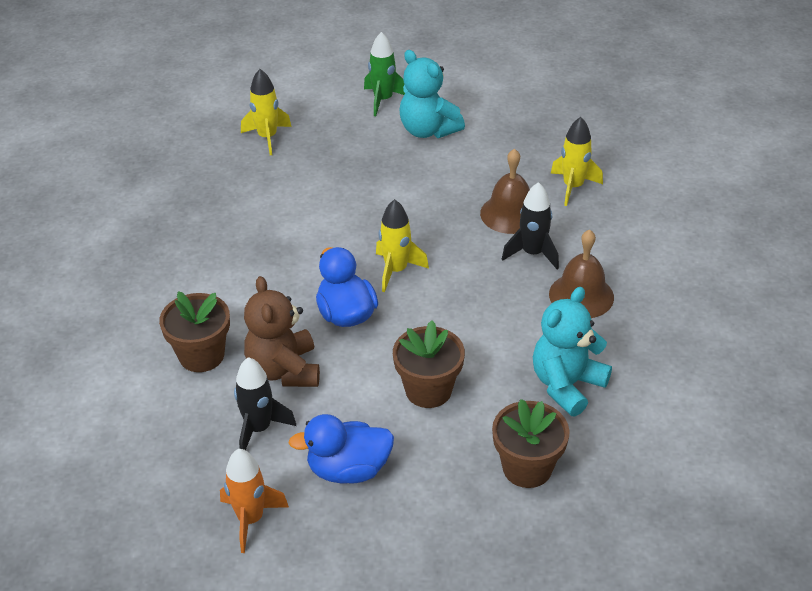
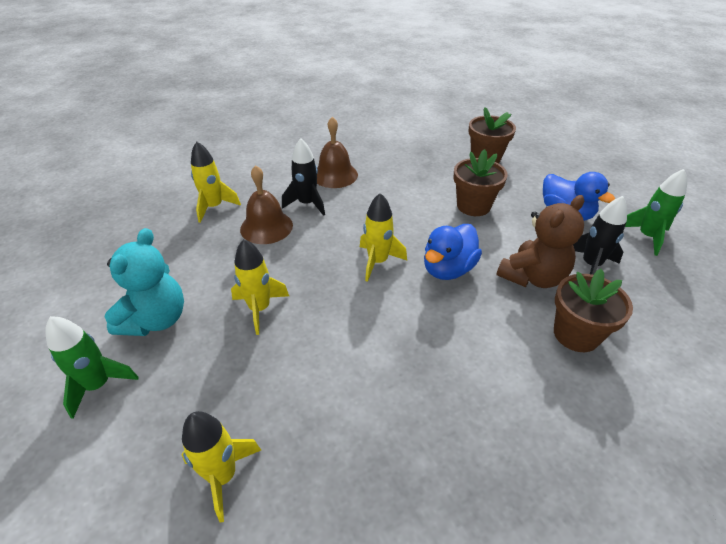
camera: 120 degrees left, 0 degrees up
(251, 519) = (646, 237): orange rocket -> green rocket
(395, 183) = (260, 309): none -> yellow rocket
(566, 385) = (415, 161): turquoise teddy bear -> none

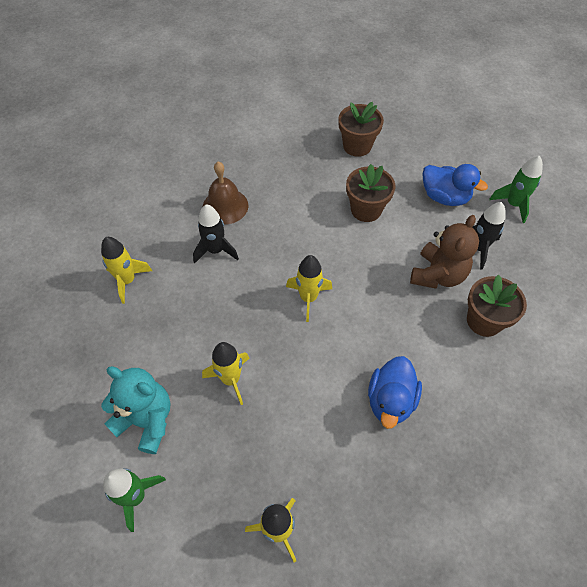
camera: 20 degrees left, 15 degrees up
(156, 319) = (146, 420): turquoise teddy bear -> turquoise teddy bear turned 60 degrees counterclockwise
(266, 227) = (191, 289): brown bell -> none
(448, 269) = (369, 288): blue duck -> blue duck (390, 400)

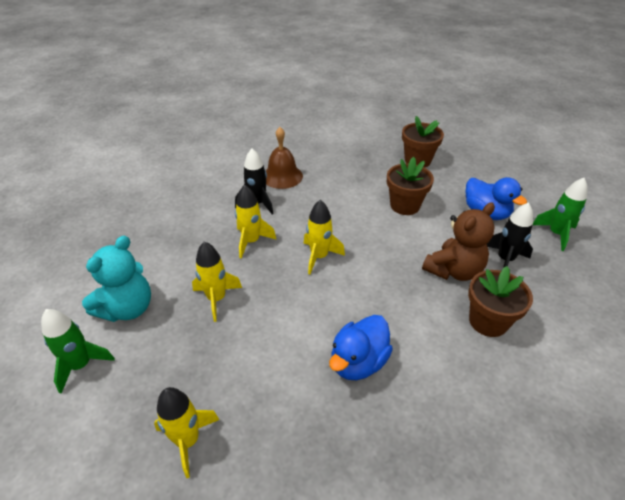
camera: 20 degrees right, 15 degrees down
(127, 281) = (175, 206): yellow rocket -> yellow rocket (251, 241)
(146, 420) = (127, 308): turquoise teddy bear -> turquoise teddy bear turned 75 degrees clockwise

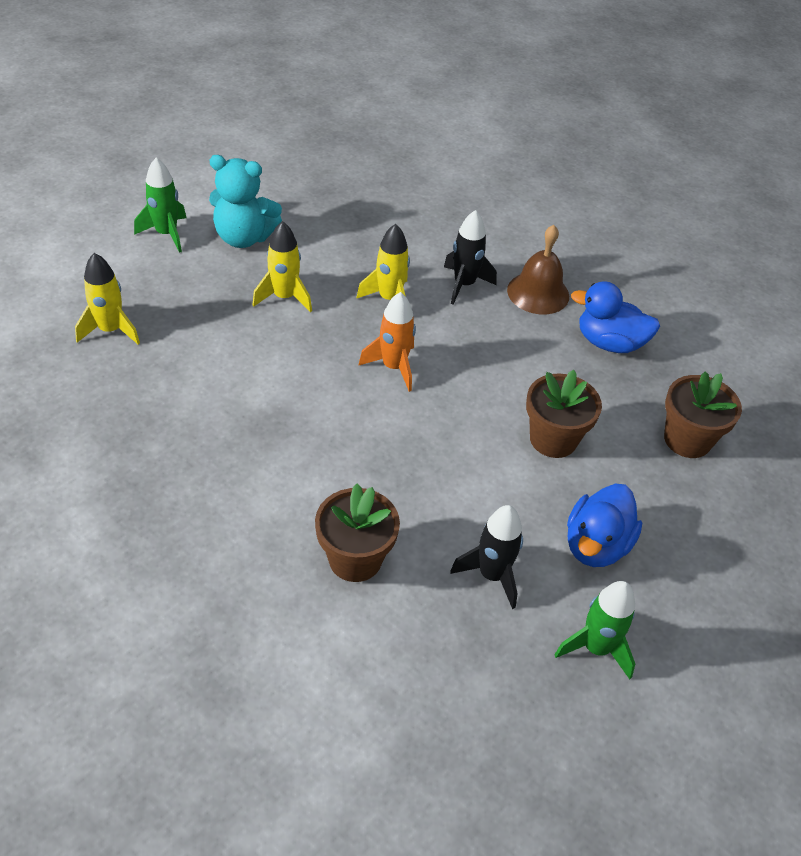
camera: 65 degrees right, 5 degrees up
(319, 257) = (393, 367): yellow rocket -> orange rocket
(358, 362) = (241, 436): blue duck -> blue duck (609, 343)
(453, 270) = (436, 513): brown teddy bear -> none

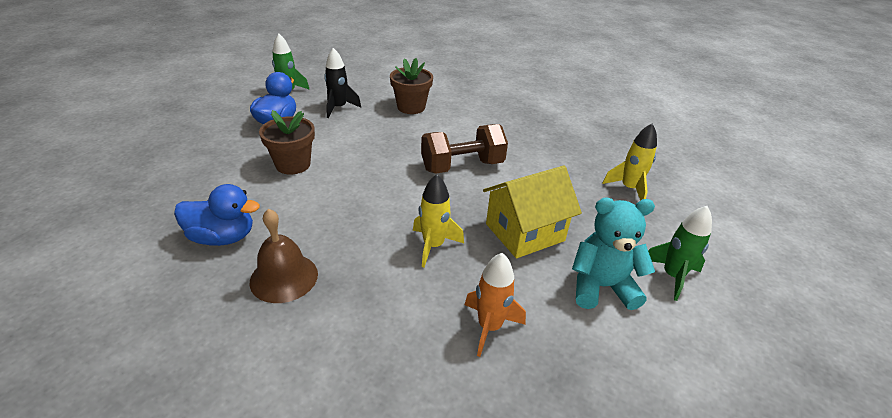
camera: 170 degrees right, 10 degrees down
(284, 297) = (524, 232): yellow rocket -> yellow house
(315, 400) = (462, 166): none -> brown dumbbell
(393, 367) = (414, 192): orange rocket -> orange rocket (489, 327)
(464, 285) = (363, 273): black rocket -> none
(687, 440) = (188, 175): brown flower pot -> none

